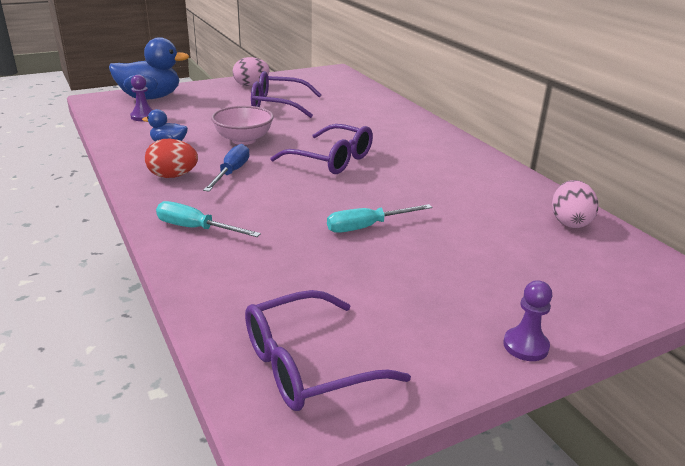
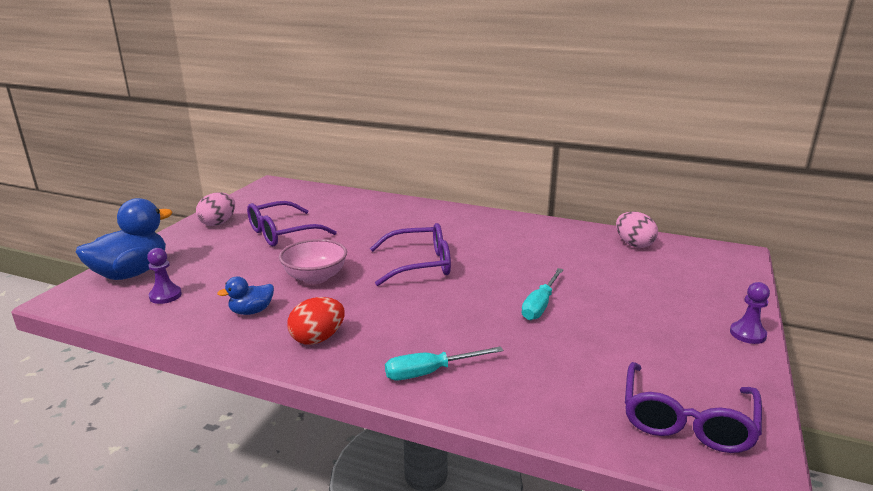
camera: 40 degrees left, 5 degrees down
(231, 172) = (363, 311): blue screwdriver -> none

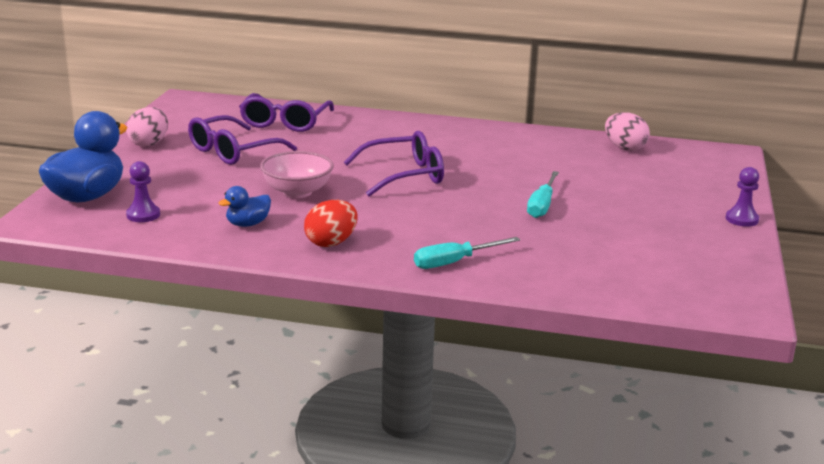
camera: 10 degrees left, 0 degrees up
(686, 420) = (691, 282): purple glasses -> purple glasses (285, 122)

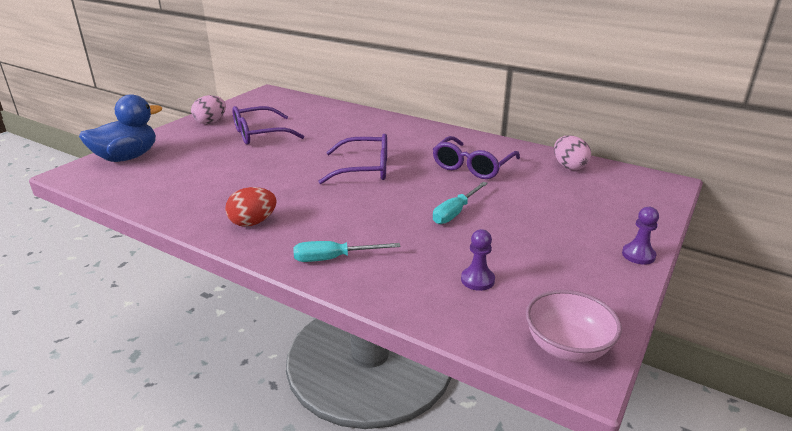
camera: 20 degrees right, 5 degrees up
(143, 215) = (146, 177): purple pawn -> purple pawn (477, 280)
(247, 224) = (209, 196): blue duck -> none
(285, 122) = (317, 115): purple glasses -> purple glasses (472, 166)
(297, 192) = (271, 173): pink bowl -> pink bowl (567, 347)

